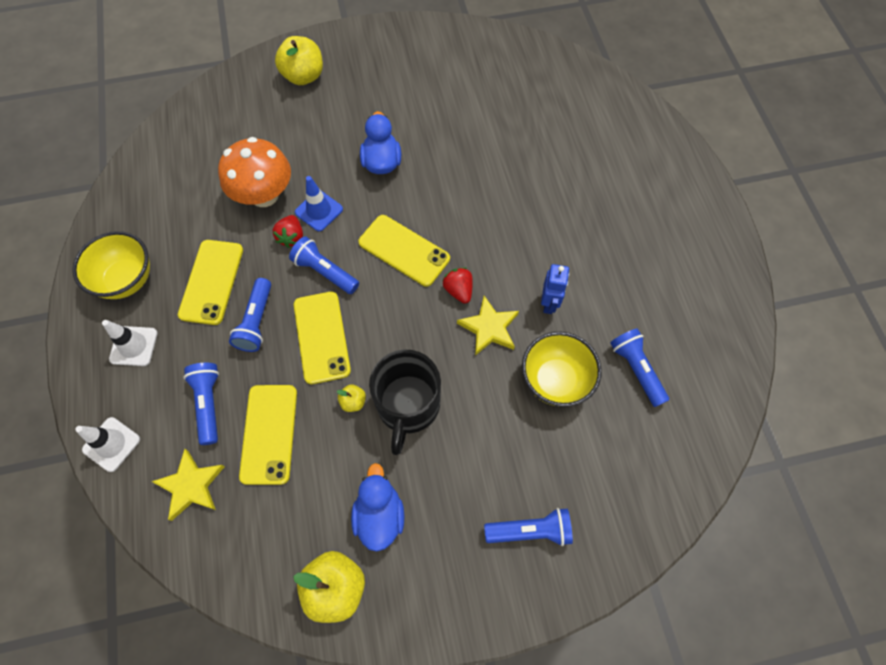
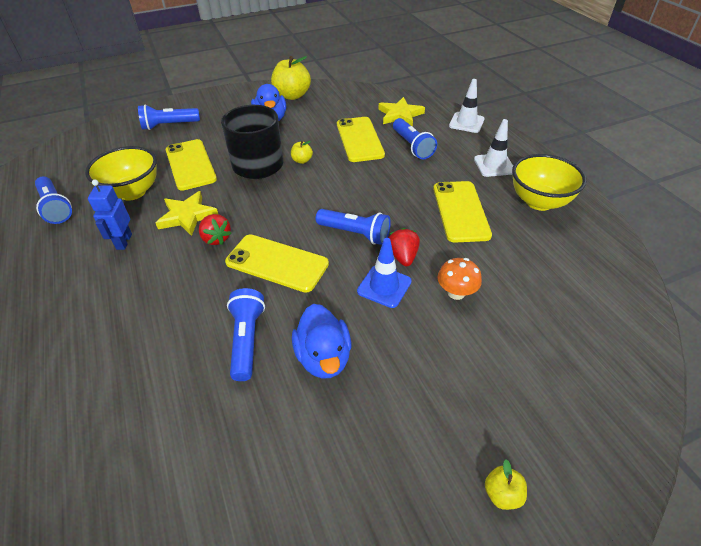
camera: 170 degrees right, 20 degrees down
(256, 322) = (402, 192): blue flashlight -> blue flashlight (247, 340)
(264, 195) = (456, 292): orange mushroom -> orange mushroom, size x0.51
(303, 76) = (502, 494): yellow apple -> yellow apple, size x0.48
(321, 337) = (340, 190): yellow phone -> yellow phone (190, 165)

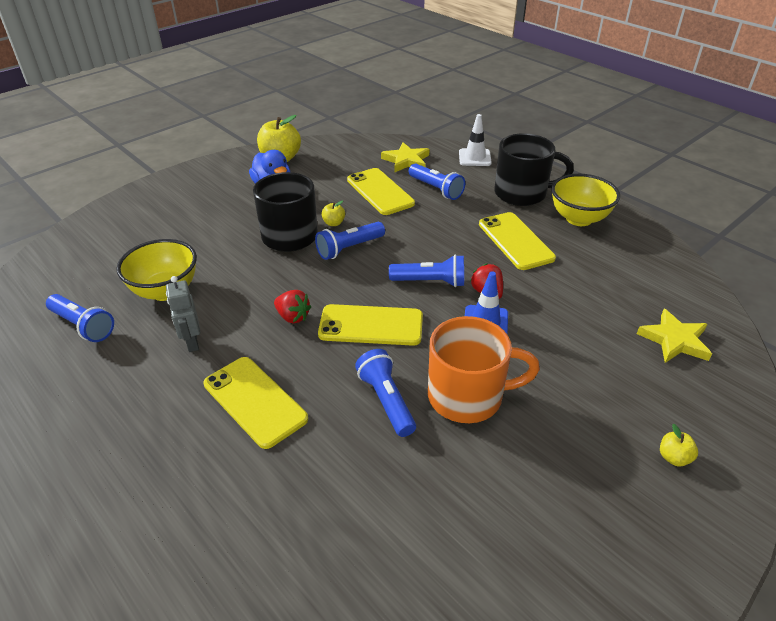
camera: 20 degrees left, 5 degrees down
(124, 241) = (192, 342): blue robot -> grey robot
(169, 125) = (159, 213): blue flashlight -> blue flashlight (349, 248)
(187, 216) = (246, 302): yellow star -> yellow star (674, 340)
(190, 165) = (213, 250): yellow phone -> yellow phone (255, 401)
(323, 357) = (468, 396): blue duck -> orange mug
(456, 292) = (551, 312): orange mushroom -> none
(494, 165) = (522, 193): white traffic cone -> black mug

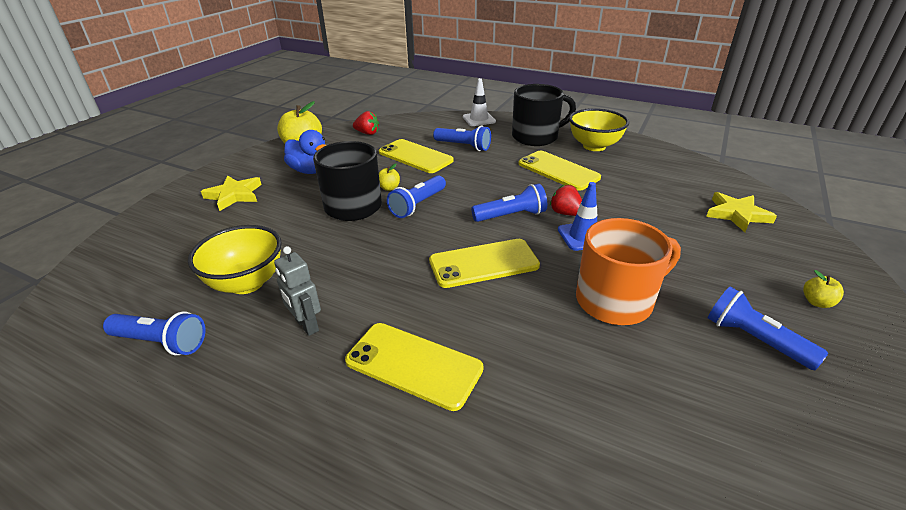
camera: 20 degrees left, 5 degrees down
(293, 317) = (402, 274): red strawberry -> red strawberry (367, 133)
(386, 400) = (546, 325): blue flashlight -> blue flashlight (754, 339)
(406, 160) = (422, 130): yellow star -> yellow star (234, 195)

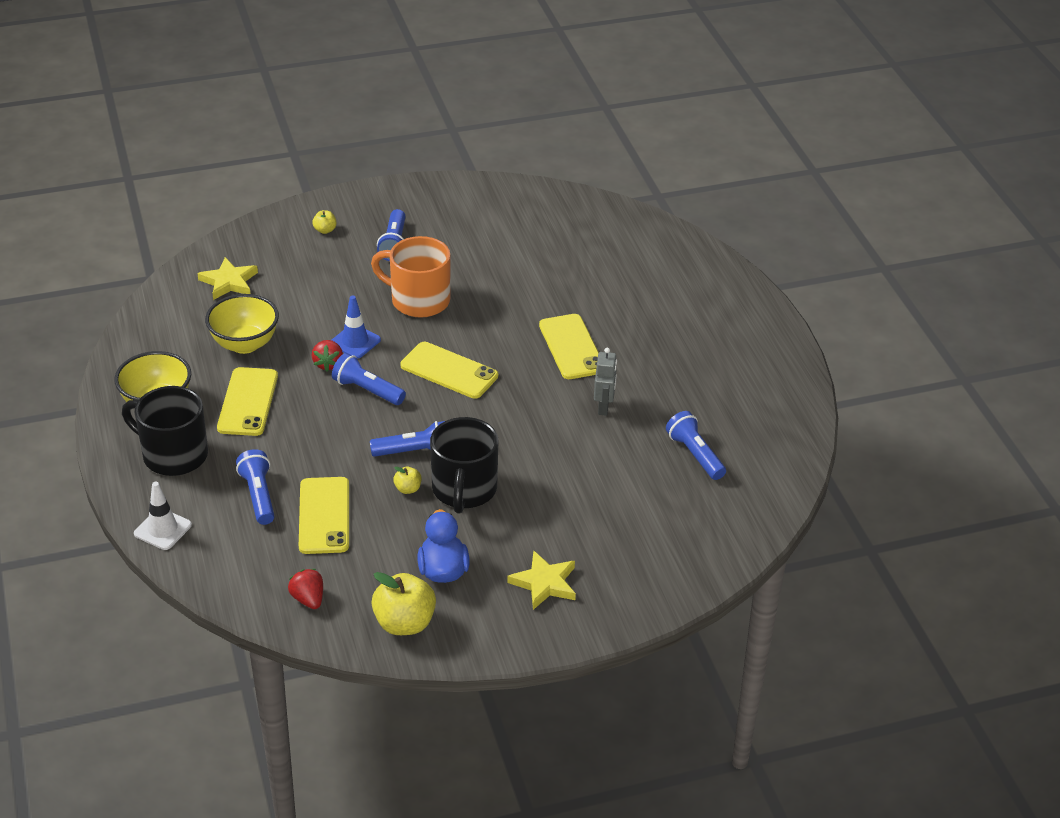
camera: 135 degrees left, 5 degrees up
(247, 283) = (613, 466): yellow bowl -> yellow bowl (245, 344)

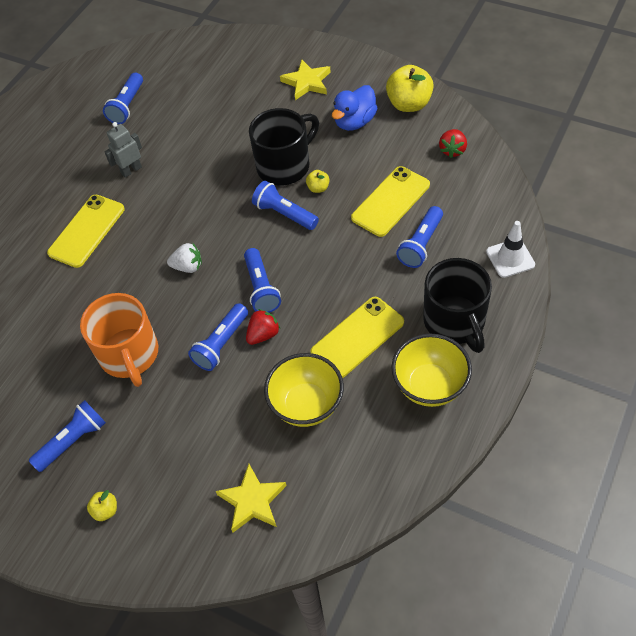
camera: 130 degrees left, 15 degrees up
(355, 342) = (221, 344): blue traffic cone -> blue flashlight
(449, 371) = (188, 267): yellow phone -> white strawberry

